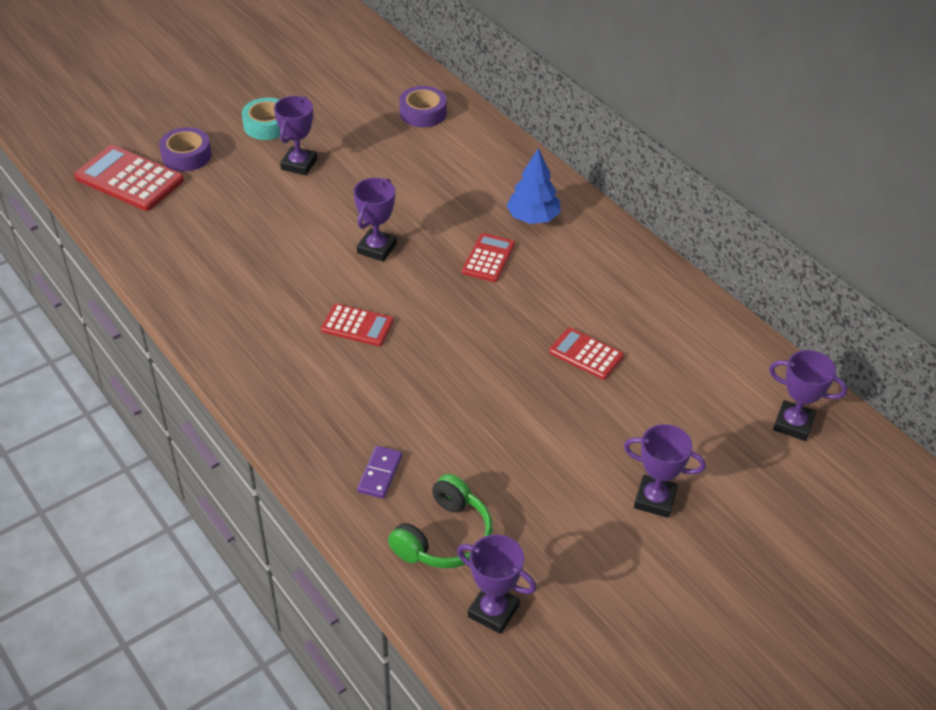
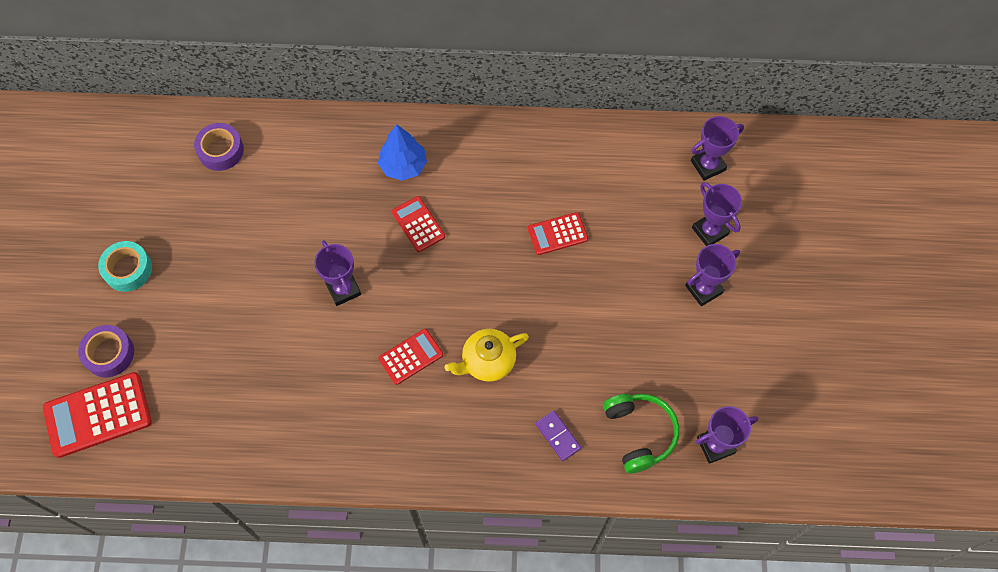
camera: 50 degrees left, 20 degrees up
(299, 164) = (199, 278): purple trophy -> purple trophy (710, 231)
(405, 379) = (487, 361): none -> yellow teapot

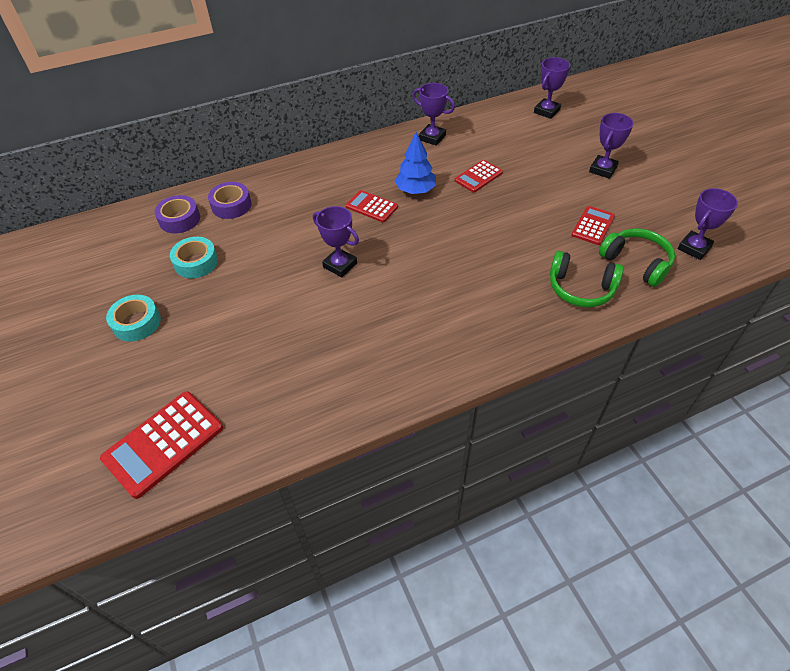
camera: 25 degrees left, 15 degrees down
(109, 354) = (150, 390): purple tape -> purple tape (231, 205)
(211, 218) = (196, 262): none -> turquoise tape
(403, 165) = (335, 179): blue tree -> blue tree (415, 190)
(411, 357) = (426, 285): red calculator -> red calculator (593, 226)
(487, 361) = (489, 265): yellow teapot -> none
(558, 436) = (580, 288): purple domino -> green headphones
(710, 231) = (578, 140): purple trophy -> purple trophy (432, 137)

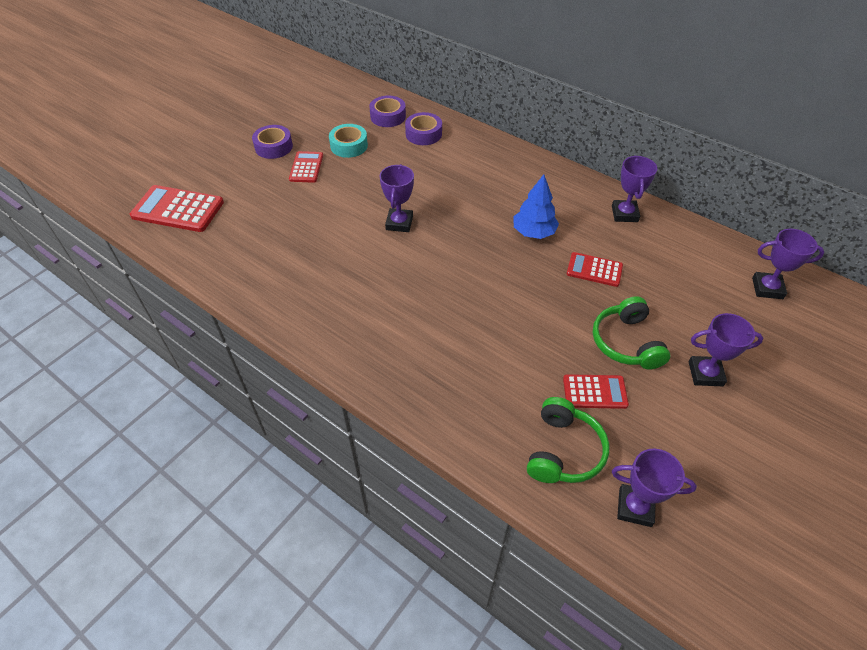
camera: 60 degrees right, 0 degrees up
(136, 323) = (273, 147): turquoise tape -> purple tape
(371, 207) = (487, 212): red calculator -> red calculator (306, 167)
(580, 288) = (486, 408): green headphones -> green headphones (626, 342)

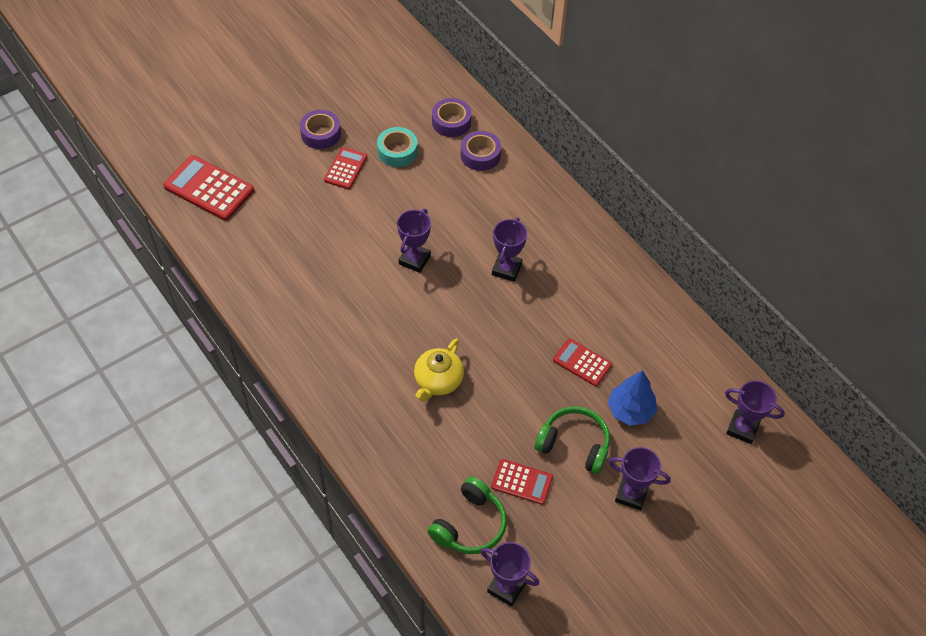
camera: 15 degrees right, 5 degrees up
(467, 319) = (438, 381): none -> yellow teapot
(533, 232) = (542, 305): blue tree -> blue tree (630, 410)
(624, 214) = (645, 308): purple trophy -> purple trophy (506, 269)
(626, 342) = (574, 444): green headphones -> green headphones turned 105 degrees clockwise

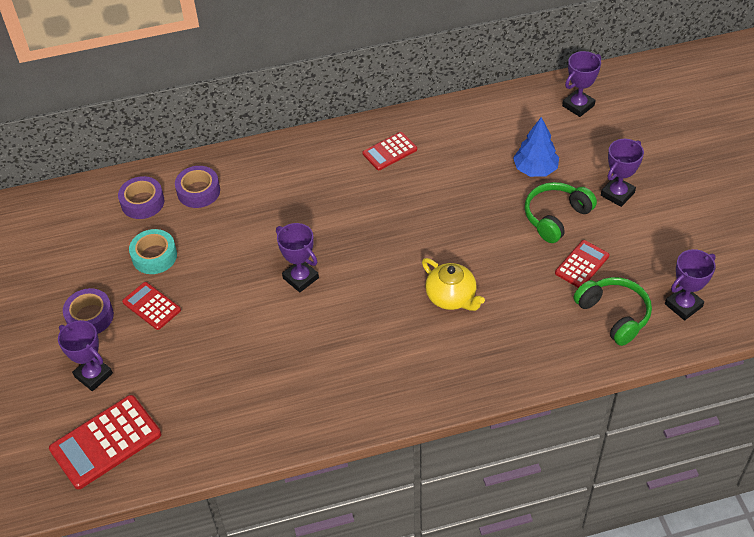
camera: 65 degrees left, 5 degrees down
(506, 269) = (347, 210): purple trophy -> purple trophy (93, 375)
(582, 362) = (473, 186): red calculator -> red calculator (389, 151)

